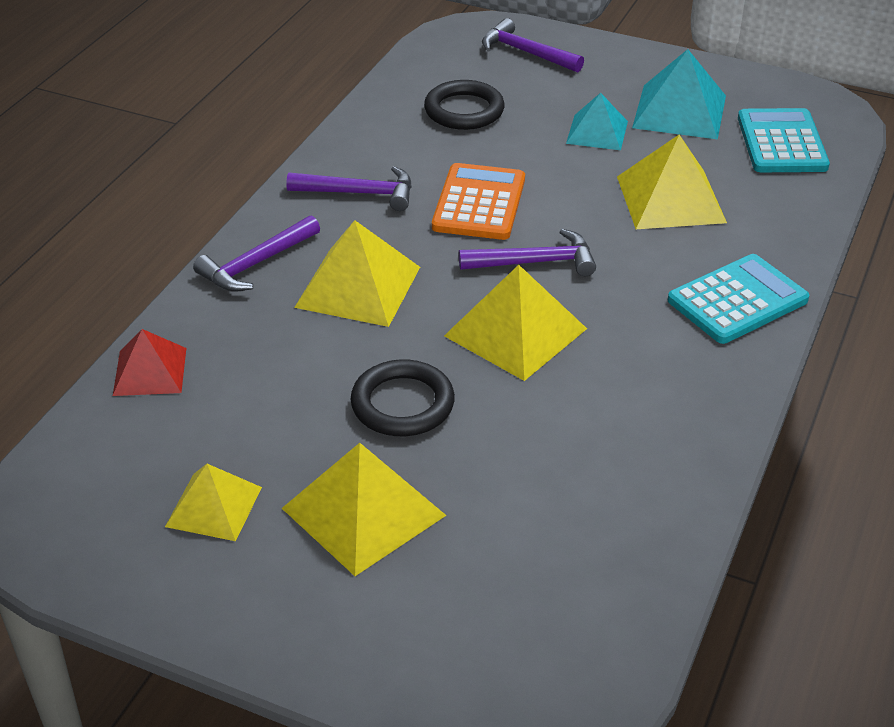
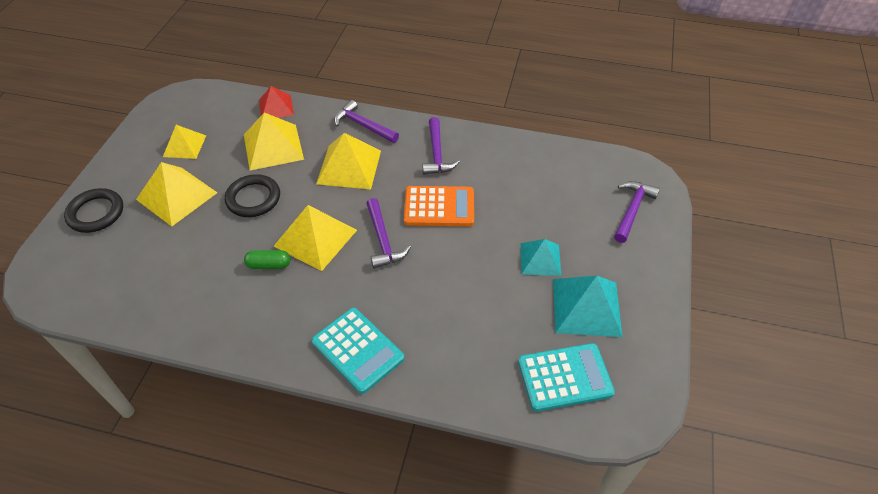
camera: 80 degrees right, 10 degrees up
(464, 110) = (543, 187): black ring -> black ring (96, 213)
(565, 386) = (269, 265): none -> green capsule
(670, 199) = (468, 307): yellow pyramid -> yellow pyramid (273, 147)

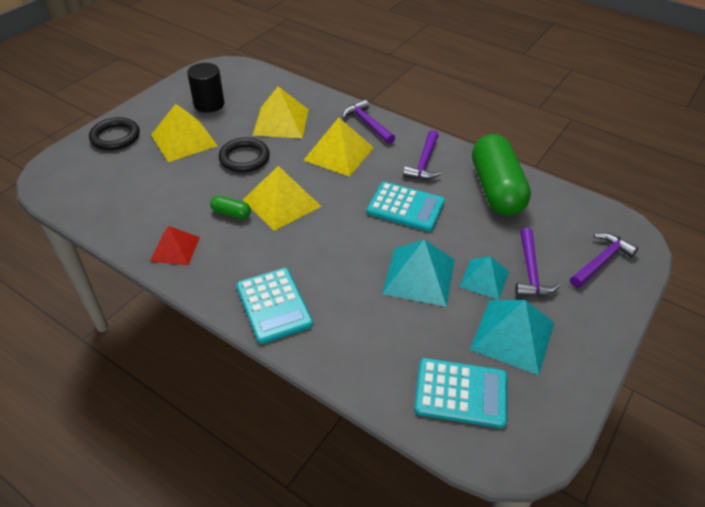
camera: 20 degrees right, 5 degrees down
(184, 146) = (209, 104): yellow pyramid -> black cylinder
(276, 107) = (298, 92): red pyramid -> red pyramid (175, 249)
(383, 240) = (340, 221): purple hammer -> purple hammer (530, 271)
(439, 207) = (405, 207): orange calculator -> turquoise calculator
(481, 275) = (419, 276): none -> turquoise pyramid
(514, 163) = (496, 189): none -> green capsule

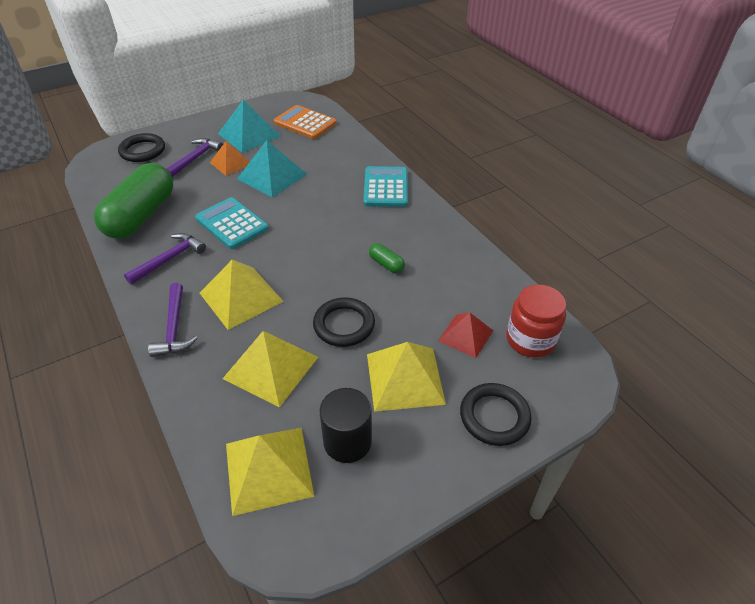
camera: 155 degrees left, 0 degrees up
(87, 188) = (530, 339): none -> red jar
(175, 249) = (447, 247): red pyramid -> red pyramid (465, 335)
(281, 203) = (335, 260): yellow pyramid -> yellow pyramid (268, 469)
(461, 393) = (305, 123): turquoise calculator -> orange calculator
(484, 279) = (231, 163): turquoise pyramid -> orange pyramid
(601, 261) = (142, 151): purple hammer -> black ring

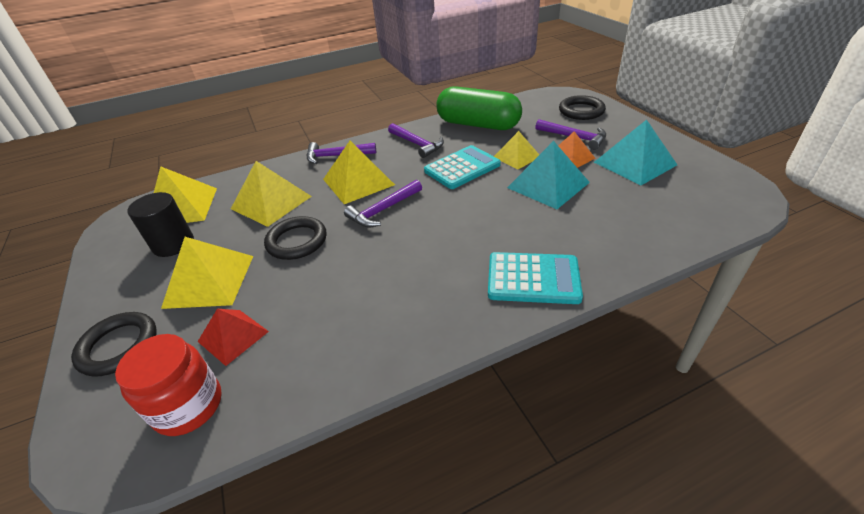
camera: 100 degrees right, 5 degrees down
(220, 191) = (516, 156): none -> yellow pyramid
(298, 270) = (383, 210): none -> purple hammer
(305, 123) = (685, 202): orange calculator -> none
(386, 264) = (374, 274): green capsule -> none

